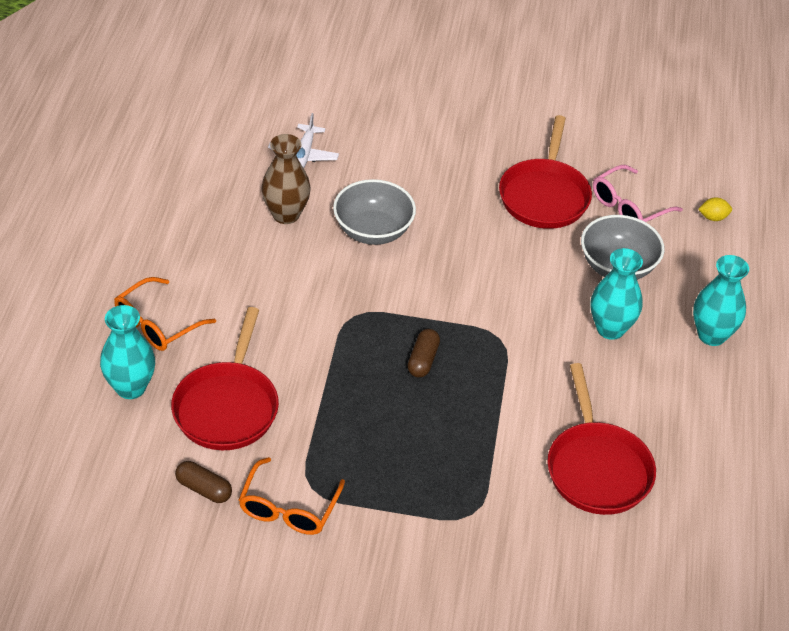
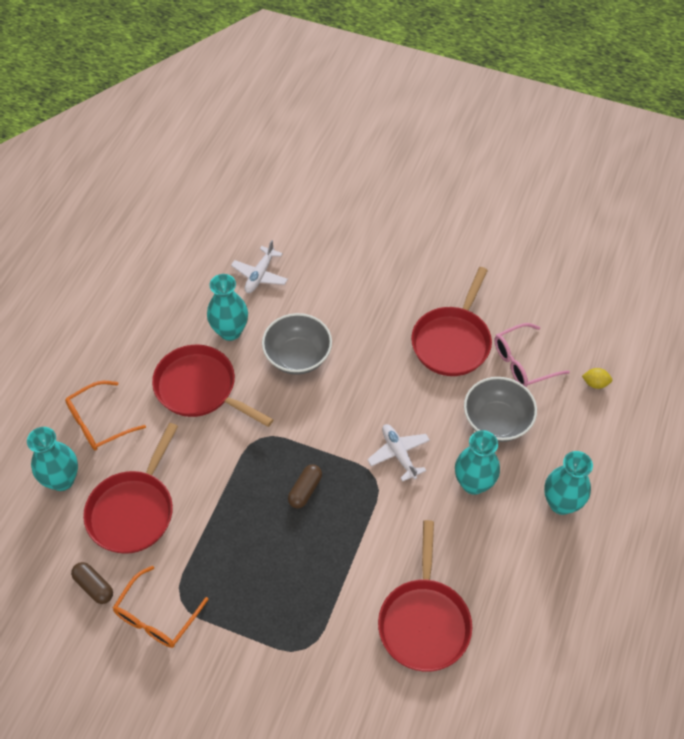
camera: 15 degrees right, 10 degrees up
(268, 275) = (200, 388): none -> red pan
(286, 214) = (230, 331): brown vase -> turquoise vase
(518, 311) = (398, 454): none -> white plane

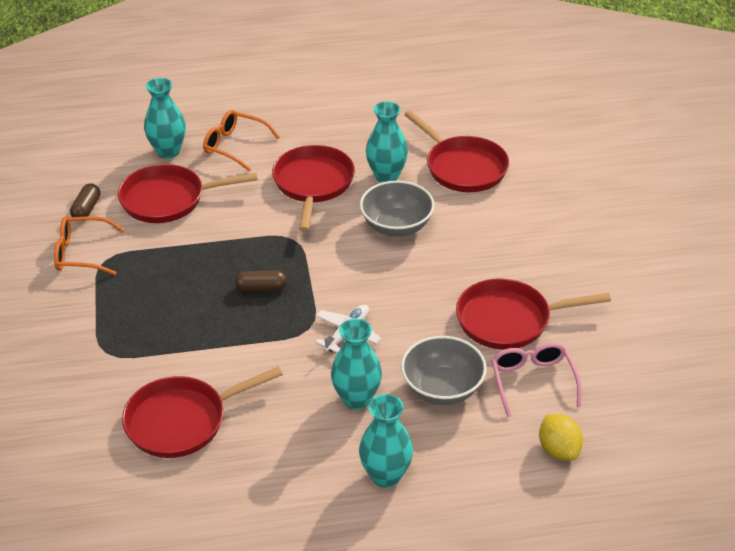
camera: 60 degrees right, 15 degrees down
(260, 275) = (463, 167): white plane -> red pan
(523, 362) = (533, 382): pink glasses -> pink glasses turned 45 degrees clockwise
(595, 383) = (558, 450): yellow lemon -> yellow lemon, size x1.58

